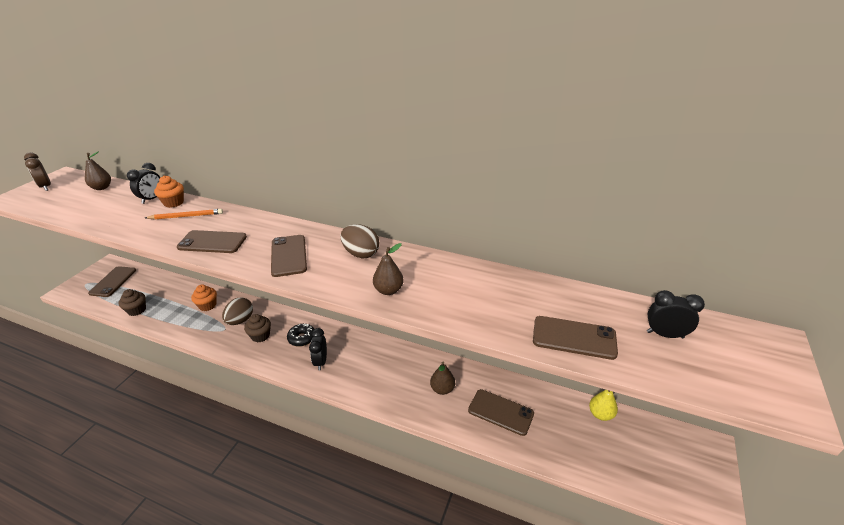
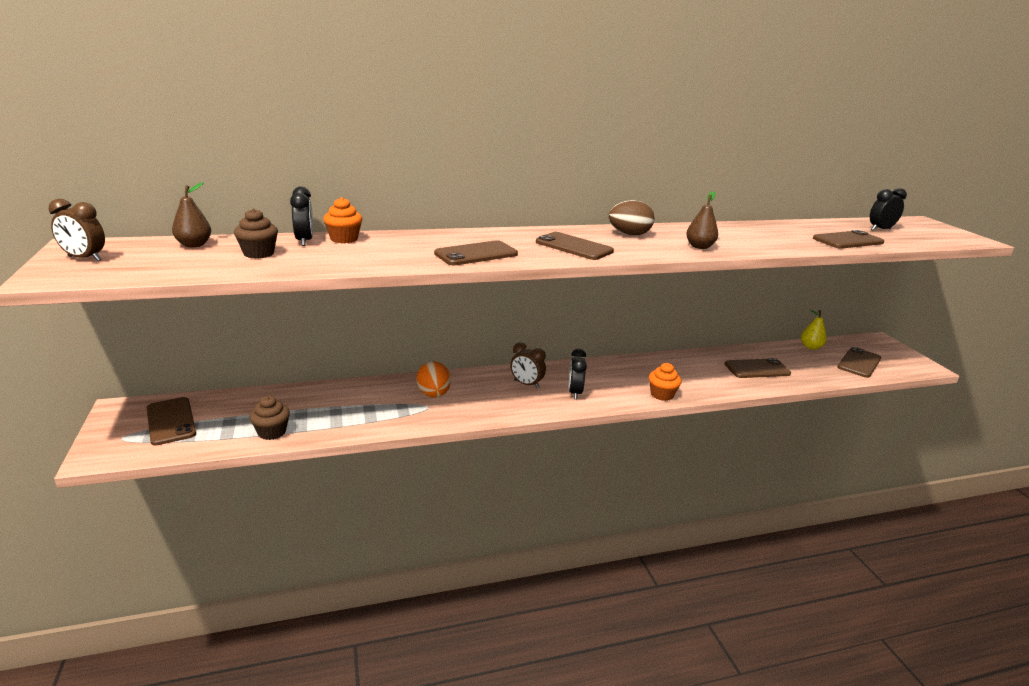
camera: 40 degrees left, 10 degrees down
(186, 216) = (392, 245): orange pencil -> none
(207, 305) = (367, 396): orange cupcake -> orange cupcake (662, 394)
(240, 320) = (434, 394): brown egg -> orange egg
(260, 336) = (480, 397): brown cupcake -> brown cupcake (259, 253)
(302, 338) = (526, 384): black donut -> brown clock
(321, 361) = (574, 393): black clock -> black clock turned 45 degrees clockwise
(442, 389) = (699, 372): brown pear -> none
(629, 461) = (859, 363): none -> brown phone

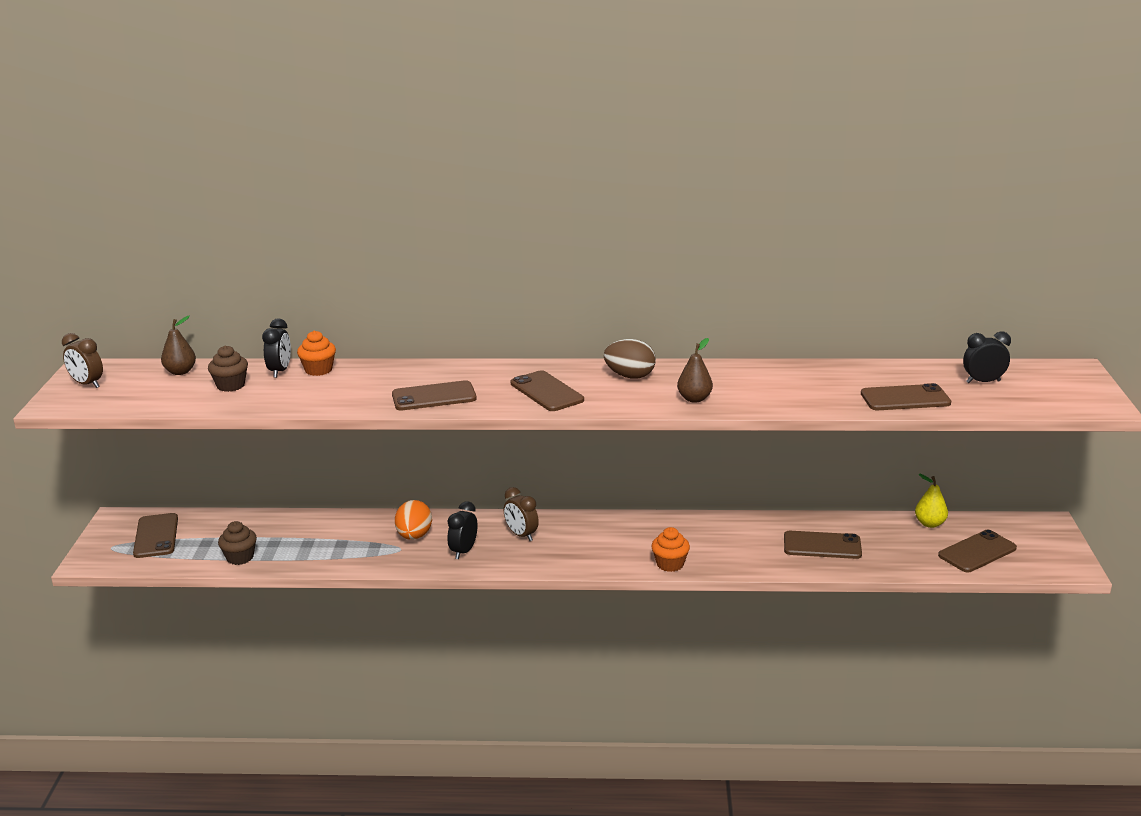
camera: 20 degrees right, 0 degrees up
(574, 393) = (569, 551): black clock -> black clock (463, 551)

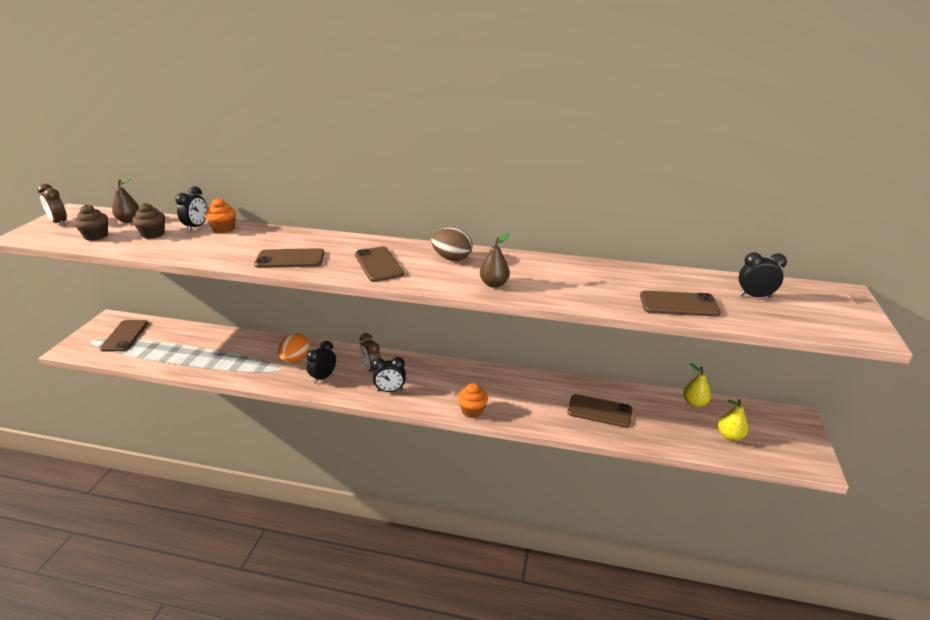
camera: 10 degrees right, 5 degrees up
(240, 557) = (168, 360): brown cupcake -> brown cupcake (96, 236)
(557, 555) = (390, 390): none -> black clock
(977, 552) = (730, 436): brown phone -> yellow pear

